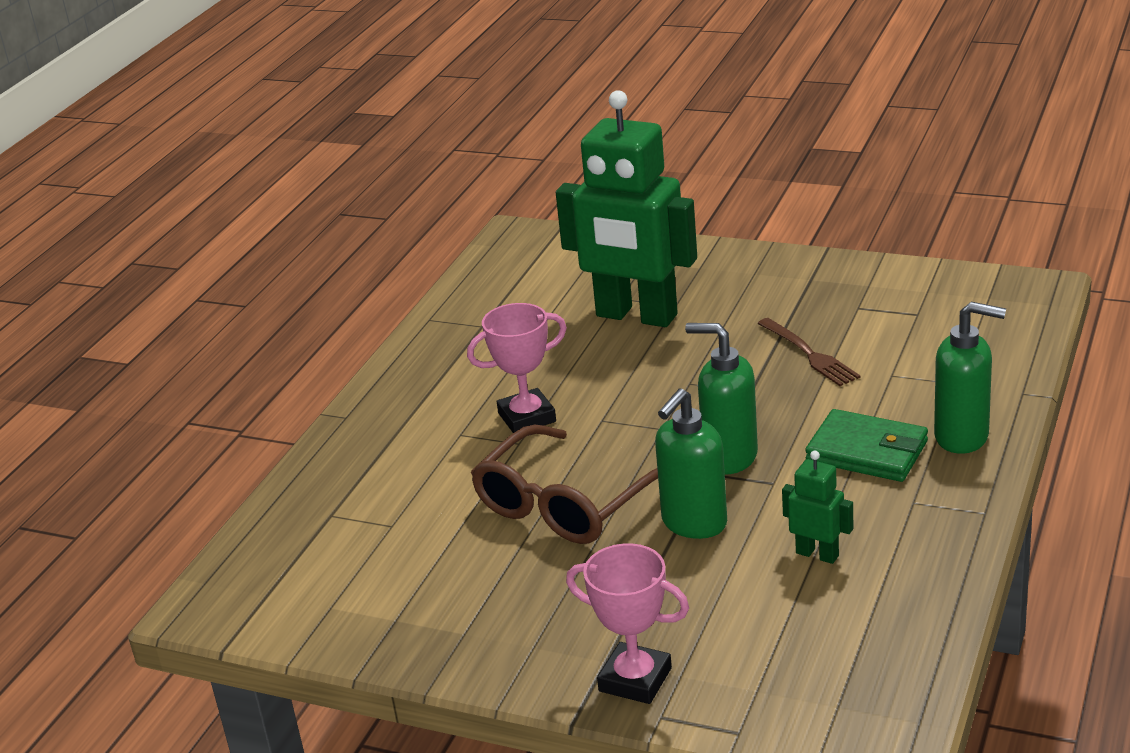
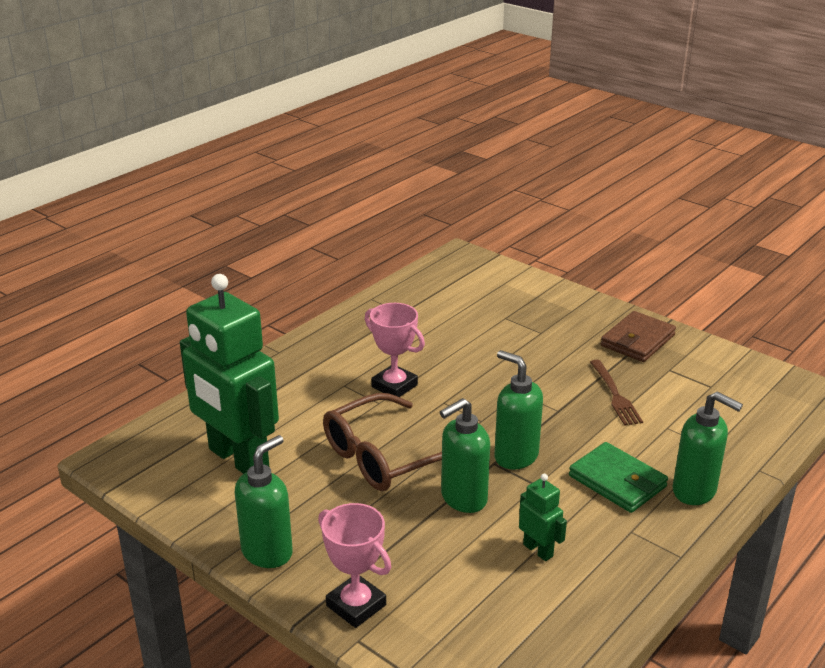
camera: 15 degrees right, 0 degrees up
(486, 655) = (267, 552): none -> green soap dispenser
(527, 417) = (394, 386): pink trophy -> pink trophy turned 45 degrees clockwise
(636, 316) = (509, 333): green robot -> green robot (238, 459)
(801, 283) = (637, 340): none -> brown wallet

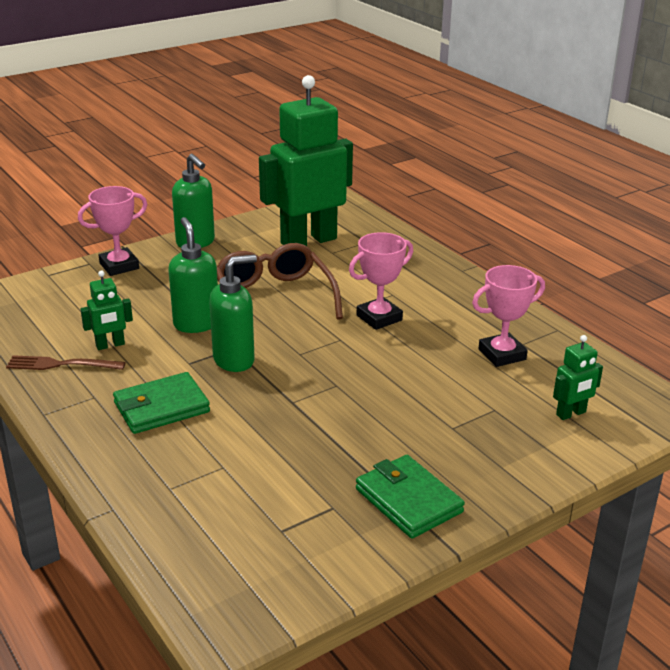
camera: 105 degrees right, 0 degrees up
(425, 320) = (502, 354): none -> pink trophy
(491, 288) = (571, 414): none -> green robot
(615, 395) = (299, 447): brown fork -> brown fork (60, 364)
(637, 340) = (408, 500): brown wallet -> green wallet
(695, 491) = (114, 450): green soap dispenser -> none

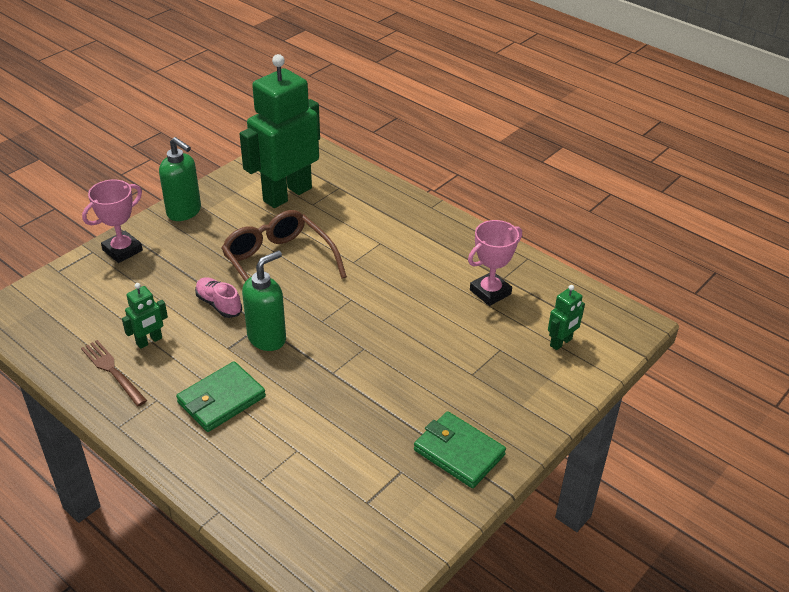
camera: 15 degrees left, 10 degrees up
(60, 364) = (112, 371): brown fork -> brown fork turned 60 degrees clockwise
(196, 324) = (219, 304): green soap dispenser -> pink shoe
(379, 318) = (377, 271): pink trophy -> none

